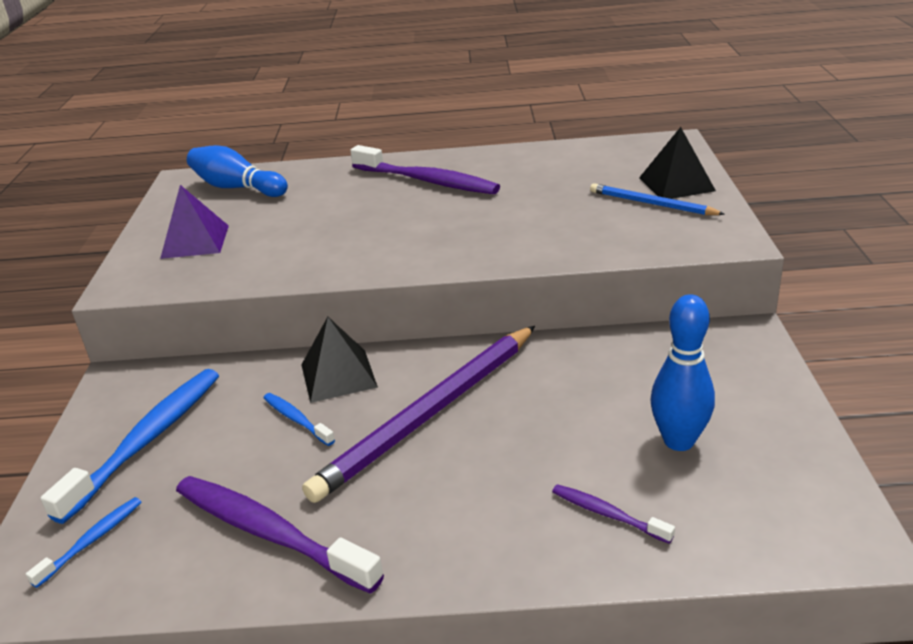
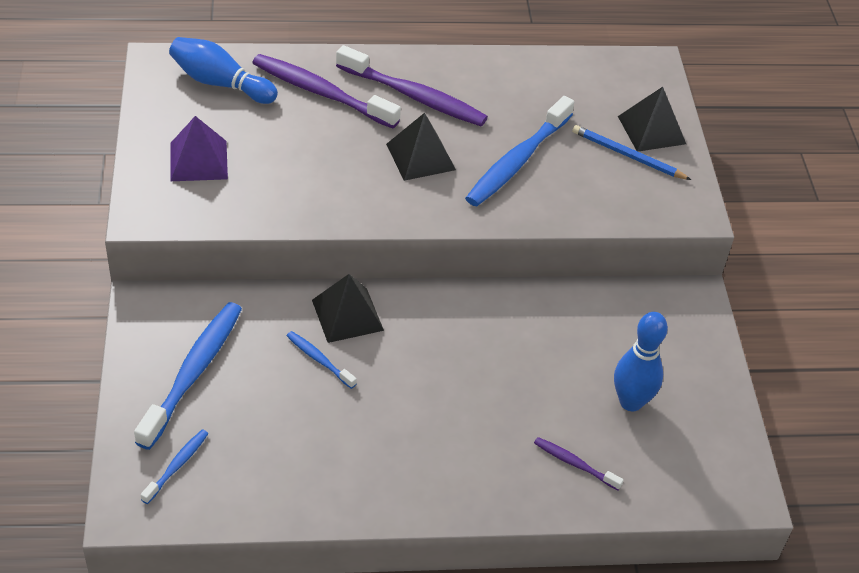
camera: 10 degrees left, 15 degrees up
(270, 533) = (319, 466): purple toothbrush -> purple toothbrush (321, 93)
(427, 221) = (420, 157): none -> black pyramid
(430, 414) = (431, 362): purple pencil -> none
(531, 217) = (517, 161): none -> blue toothbrush

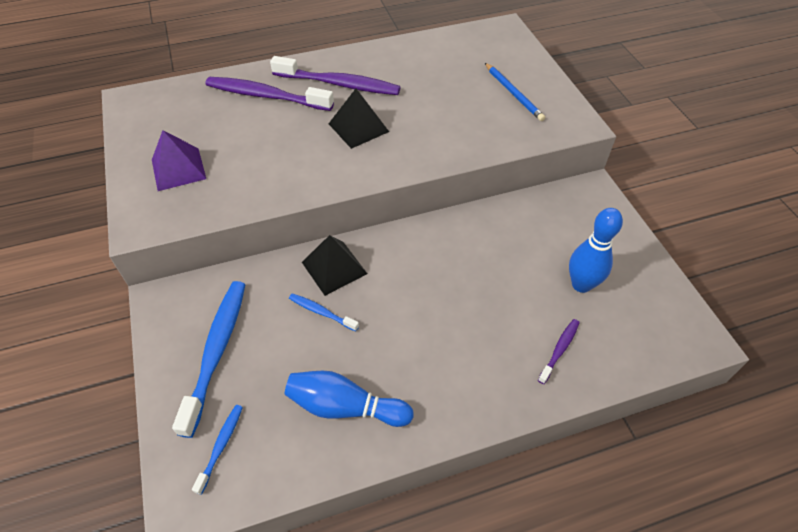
camera: 10 degrees left, 5 degrees up
(220, 83) = (183, 105): blue bowling pin -> blue bowling pin (345, 407)
(517, 161) = (434, 115): blue toothbrush -> none
(575, 464) = (559, 350): purple toothbrush -> purple toothbrush turned 105 degrees clockwise
(627, 155) = (513, 93): blue pencil -> blue pencil turned 135 degrees counterclockwise
(651, 130) = (523, 72): black pyramid -> none

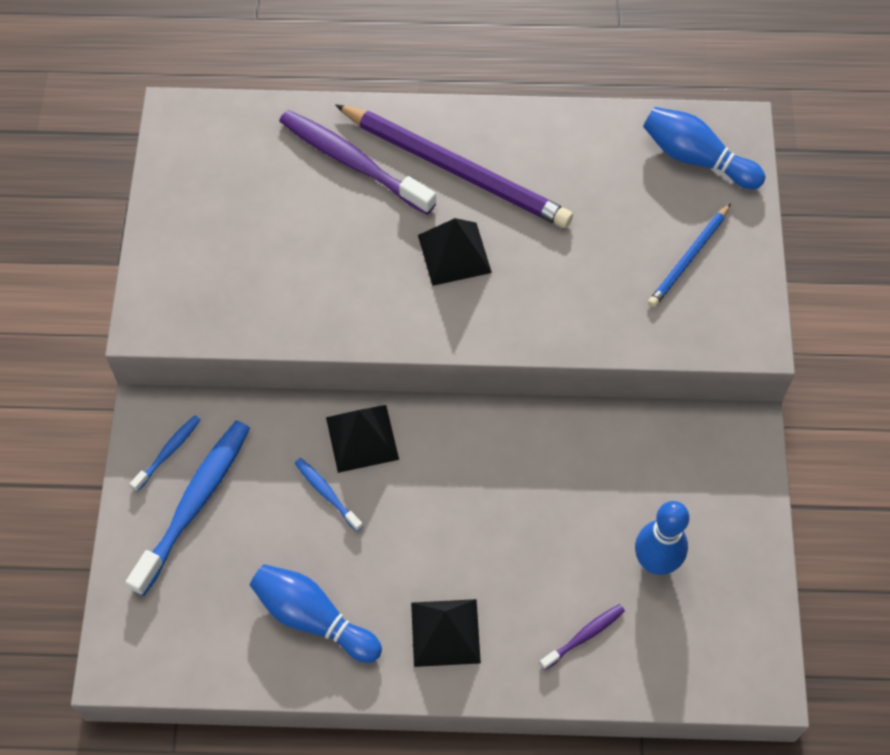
camera: 20 degrees right, 10 degrees up
(178, 169) = (211, 252): purple pyramid -> none
(221, 446) = (170, 616): blue toothbrush -> blue toothbrush (168, 452)
(339, 84) = (456, 169): purple toothbrush -> purple pencil
(455, 382) = (445, 632): none -> black pyramid
(488, 46) = (696, 158): none -> blue bowling pin
(513, 93) = (689, 258): blue pencil -> blue pencil turned 45 degrees clockwise

